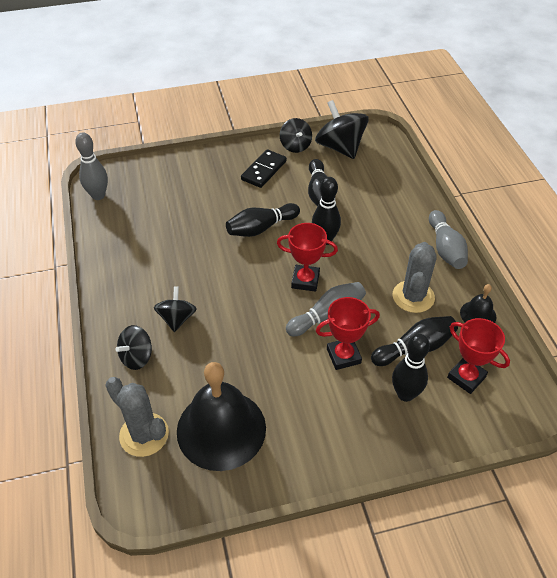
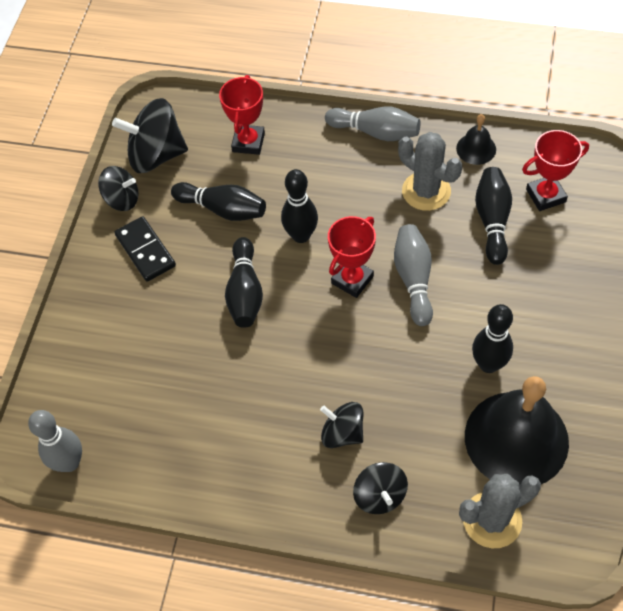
camera: 60 degrees left, 10 degrees up
(343, 356) = (473, 287): red trophy -> red trophy (248, 142)
(405, 394) = (543, 255): black bowling pin -> black bowling pin (488, 364)

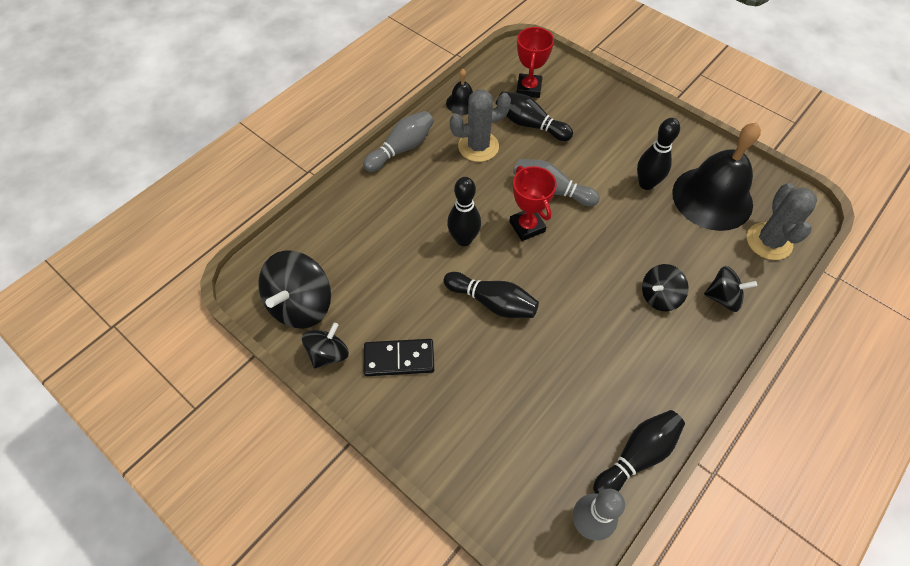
camera: 65 degrees left, 0 degrees up
(223, 209) = (398, 280): black bowling pin -> black bowling pin (637, 456)
(248, 142) = (344, 232): red trophy -> none

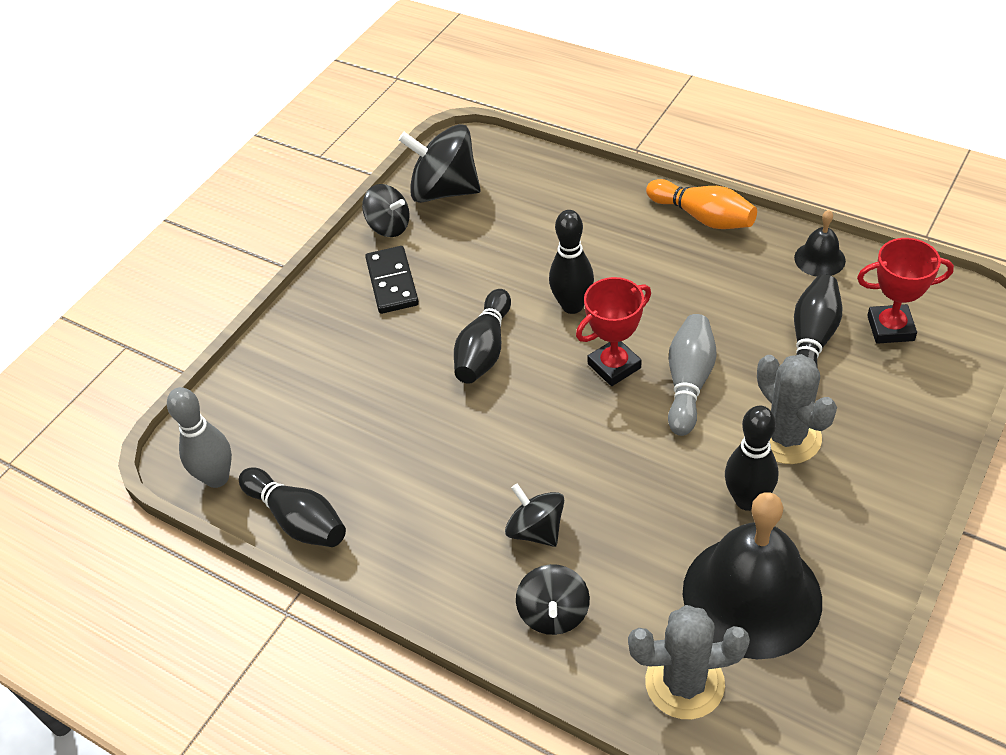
camera: 85 degrees right, 10 degrees down
(401, 149) = (703, 217): grey bowling pin -> orange bowling pin
(478, 146) = (740, 291): grey cactus -> grey cactus (786, 437)

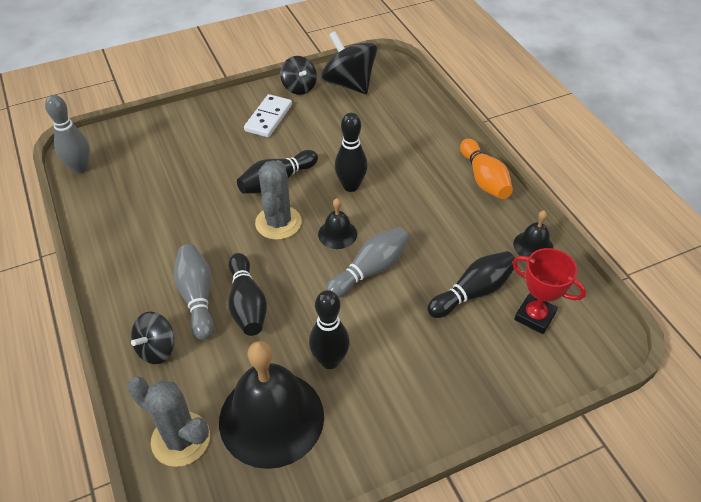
camera: 30 degrees right, 0 degrees up
(298, 519) = (92, 213): black bowling pin -> black bowling pin (247, 304)
(392, 282) = (268, 118): black domino -> white domino
(536, 530) = (197, 297): black spinning top -> grey bowling pin
(614, 366) = (337, 234): red trophy -> black bell
(786, 437) = (394, 340): grey cactus -> grey cactus (278, 223)

